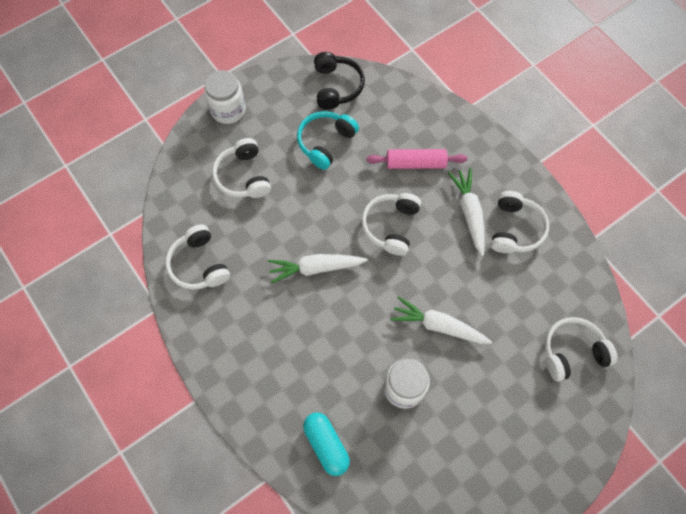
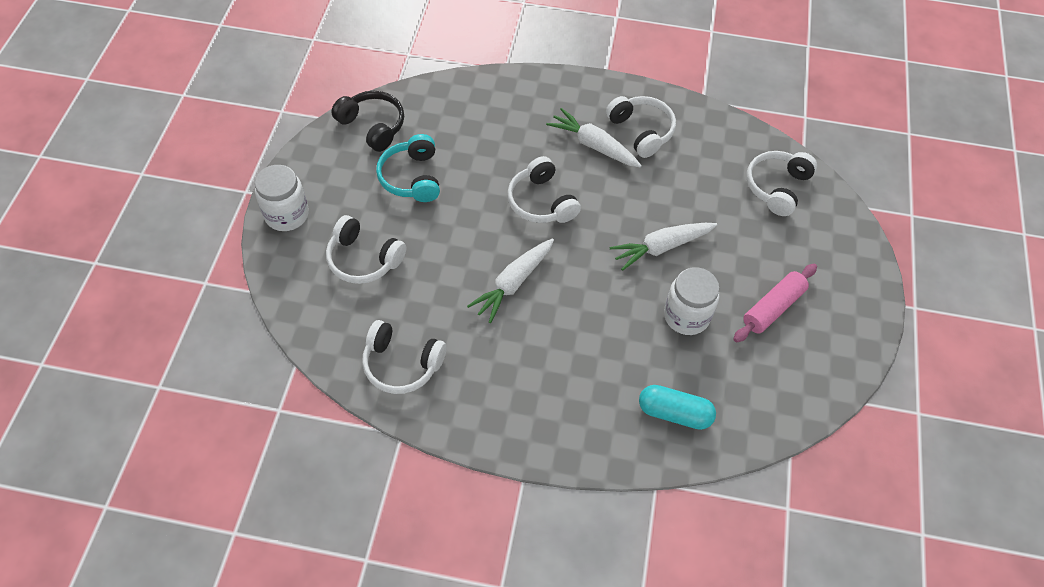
camera: 45 degrees left, 10 degrees down
(415, 163) = (509, 139): pink rolling pin -> pink rolling pin (773, 308)

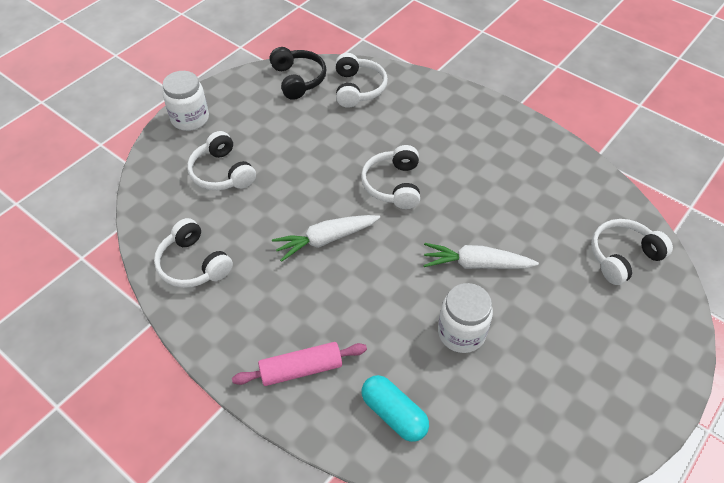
camera: 30 degrees right, 5 degrees down
(412, 177) = (301, 127): turquoise headphones -> none
(593, 145) = (469, 158): white carrot -> none
(641, 131) = (519, 162): white headphones -> white headphones (358, 88)
(773, 308) = (551, 363): pink rolling pin -> pink rolling pin (301, 369)

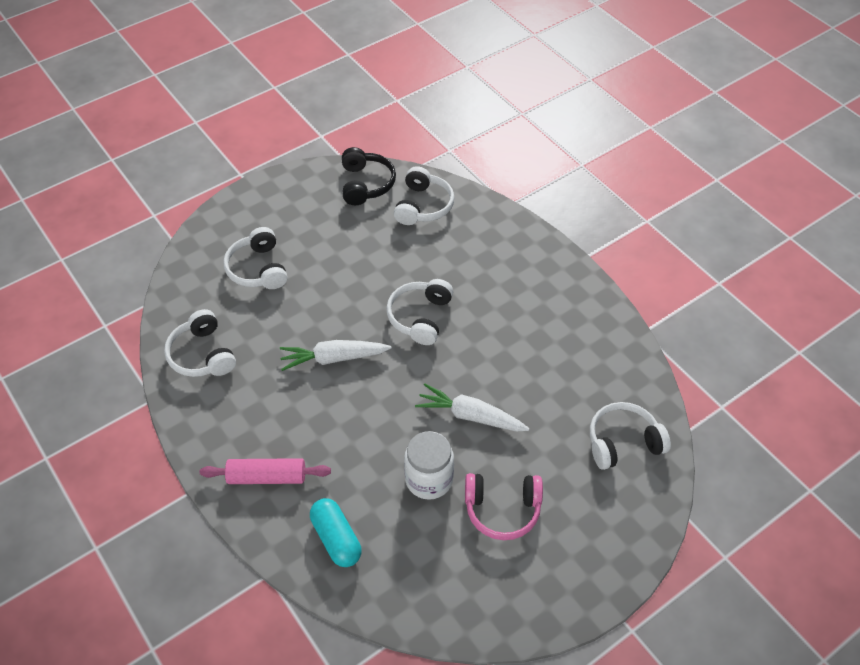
camera: 15 degrees right, 0 degrees up
(190, 119) = (245, 206): white jar -> none
(542, 345) = (502, 509): none -> pink headphones

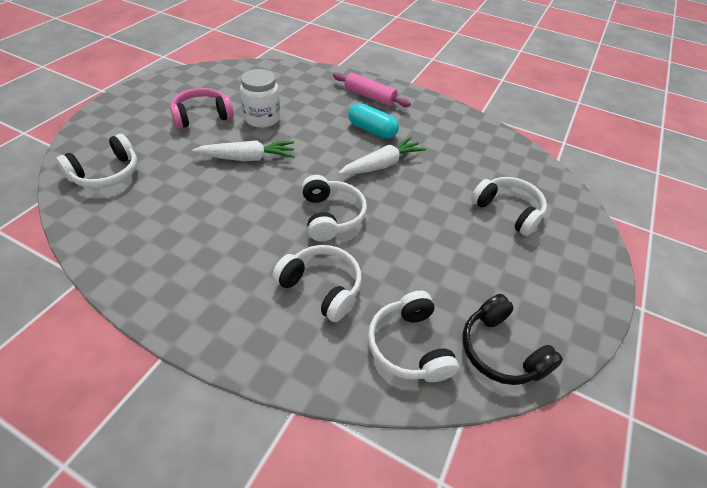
camera: 150 degrees right, 5 degrees down
(202, 355) = (478, 141): white headphones -> white headphones (321, 287)
(267, 477) = (370, 97): pink rolling pin -> pink rolling pin turned 60 degrees clockwise
(336, 539) = (306, 83): turquoise capsule -> turquoise capsule (372, 130)

